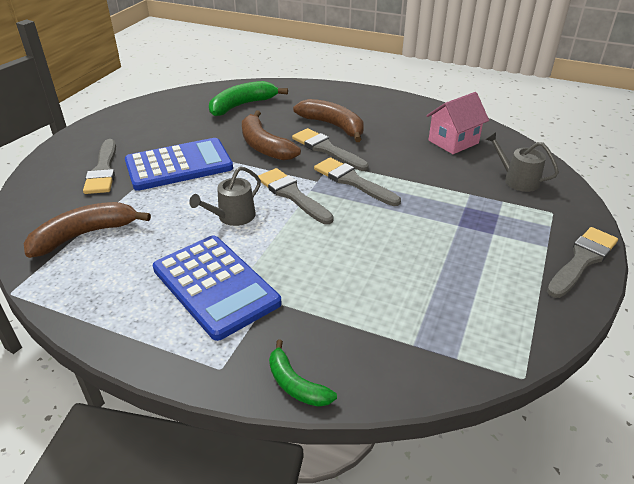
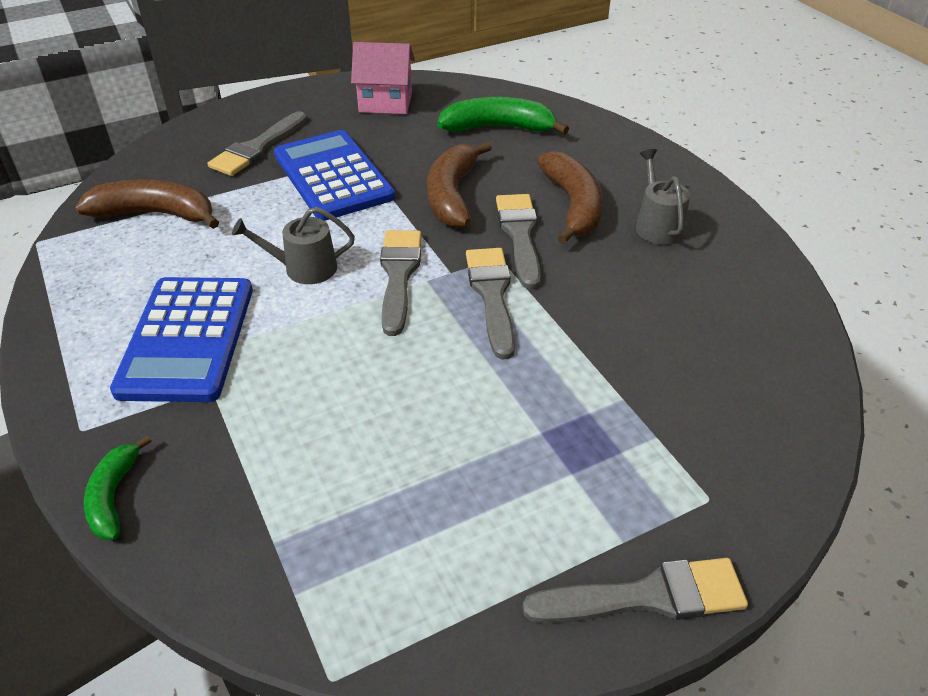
camera: 40 degrees right, 5 degrees up
(179, 165) = (333, 176): blue calculator -> blue calculator turned 135 degrees counterclockwise
(453, 142) = (713, 309): pink house -> pink house (385, 102)
(517, 180) = (728, 419): grey watering can -> grey watering can (657, 225)

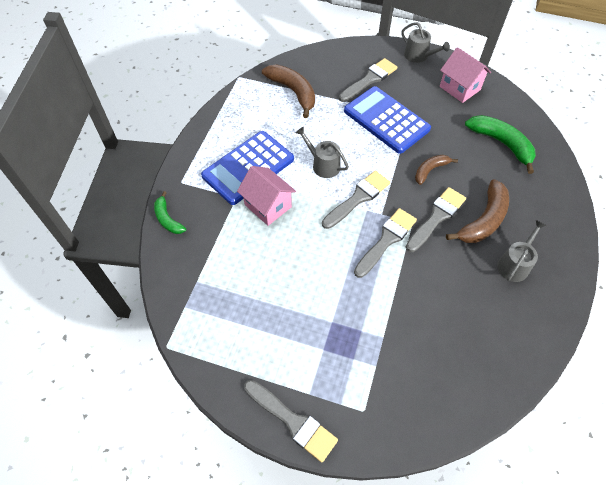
camera: 45 degrees right, 15 degrees up
(114, 496) = (168, 219): green banana -> green banana turned 75 degrees counterclockwise
(257, 148) = (369, 80): grey brush -> grey brush turned 150 degrees clockwise
(277, 364) = (268, 206): none -> pink house
(295, 96) = (419, 56): none -> grey watering can
(333, 176) = (386, 120): blue calculator -> blue calculator turned 60 degrees counterclockwise
(452, 195) = (430, 170): brown banana -> brown banana, size x0.59

